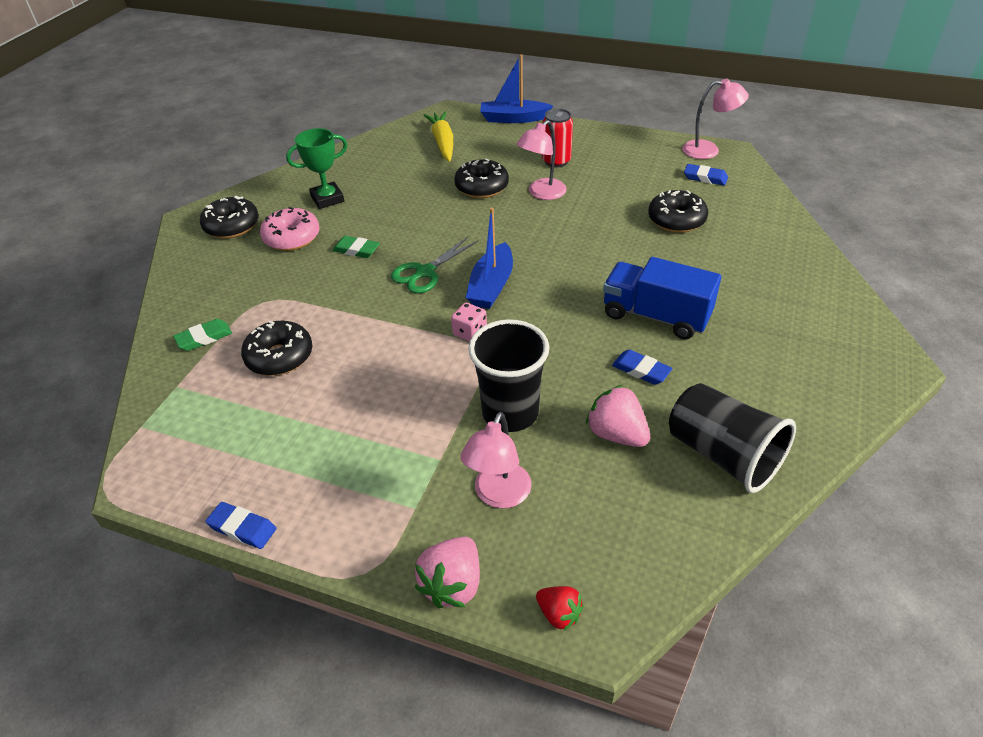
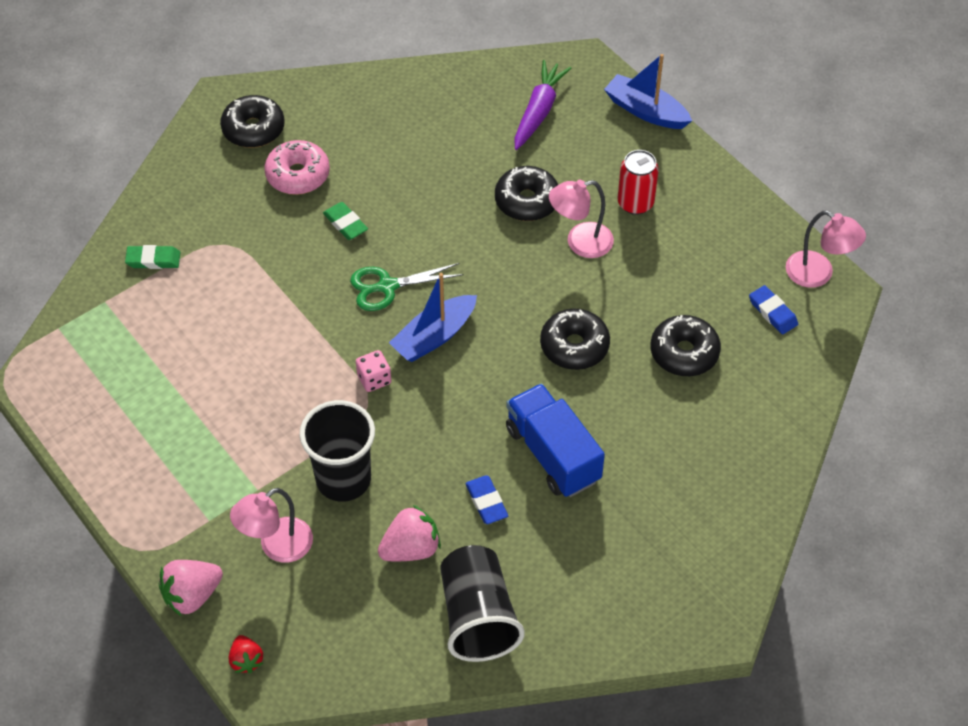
camera: 30 degrees right, 10 degrees up
(242, 528) = (80, 464): blue eraser -> none
(279, 357) = (201, 316): black donut -> black donut (574, 346)
(327, 199) = (364, 137): green trophy -> none
(443, 142) = (538, 111): yellow carrot -> purple carrot
(616, 434) = (411, 548): pink strawberry -> pink strawberry turned 75 degrees clockwise

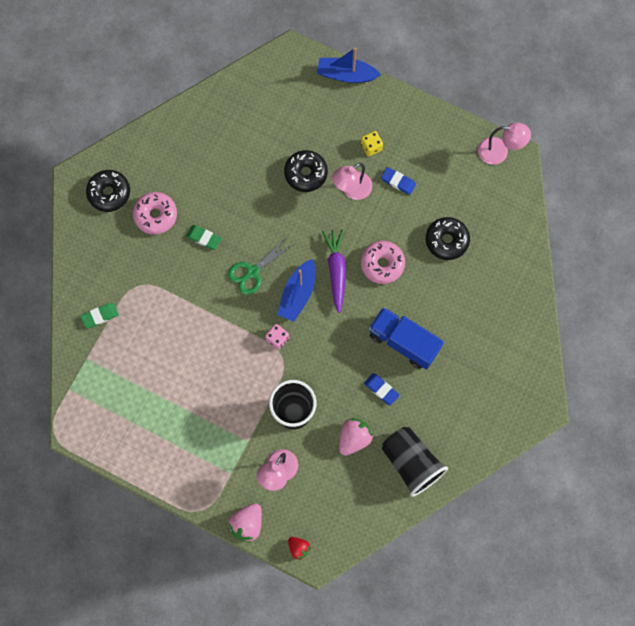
camera: 25 degrees left, 20 degrees up
(538, 111) = (281, 103): purple carrot -> purple carrot (336, 270)
(574, 346) = (382, 264): black donut -> pink donut
(635, 203) = (371, 147): red can -> yellow dice
(772, 312) = (484, 190): blue eraser -> blue eraser (398, 182)

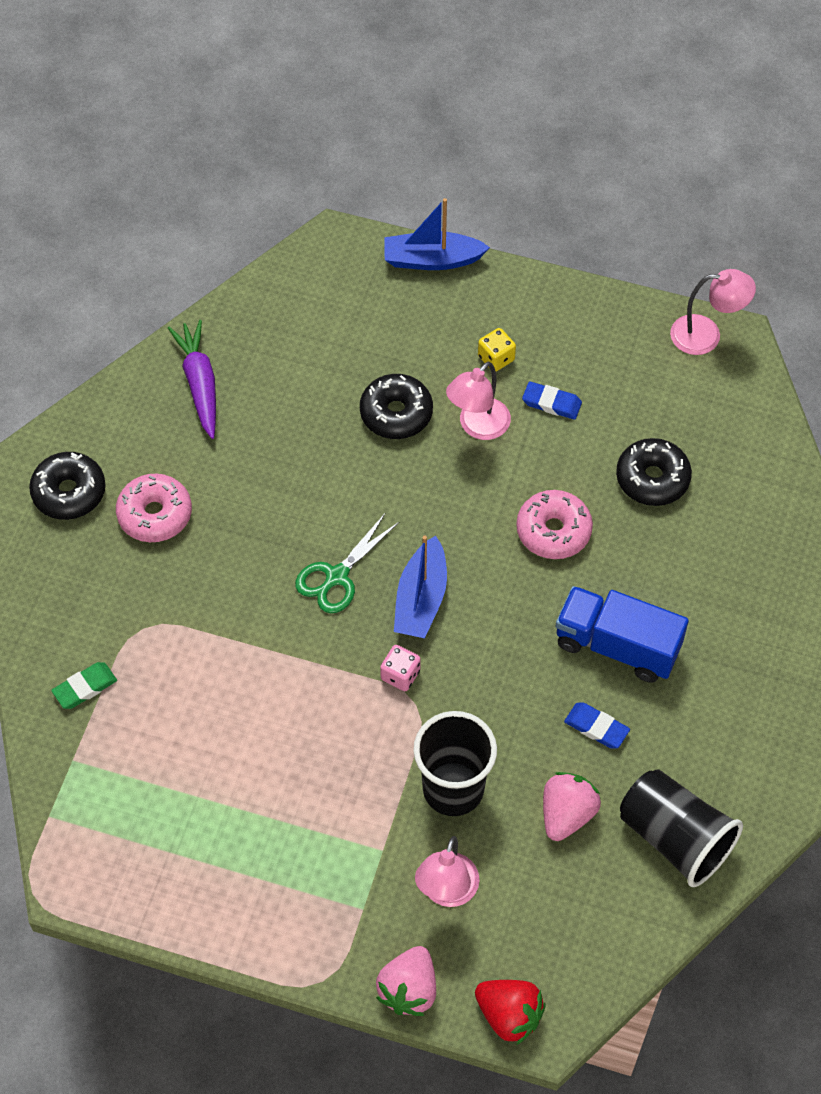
camera: 10 degrees left, 15 degrees down
(204, 238) = (244, 537): green eraser -> none
(298, 548) = (509, 1015): red strawberry -> red strawberry, size x1.62
(336, 270) = (478, 552): purple carrot -> purple carrot (200, 383)

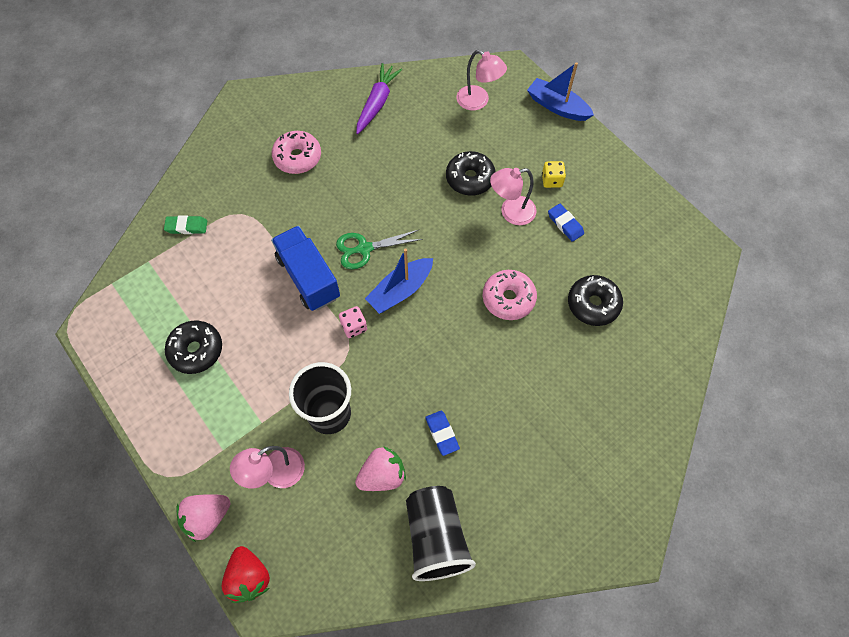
camera: 35 degrees right, 5 degrees up
(69, 492) = (265, 121): black donut -> black donut (196, 350)
(617, 645) = (493, 391): blue truck -> blue truck (308, 277)
(706, 335) = (693, 239): pink lamp -> pink lamp (478, 101)

